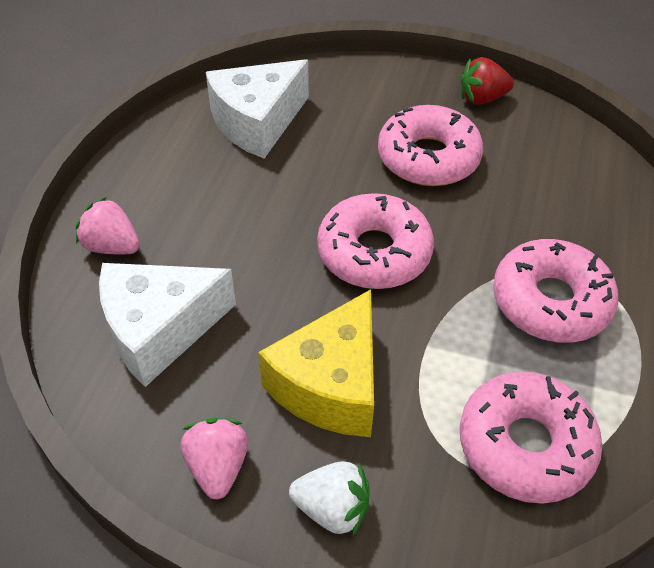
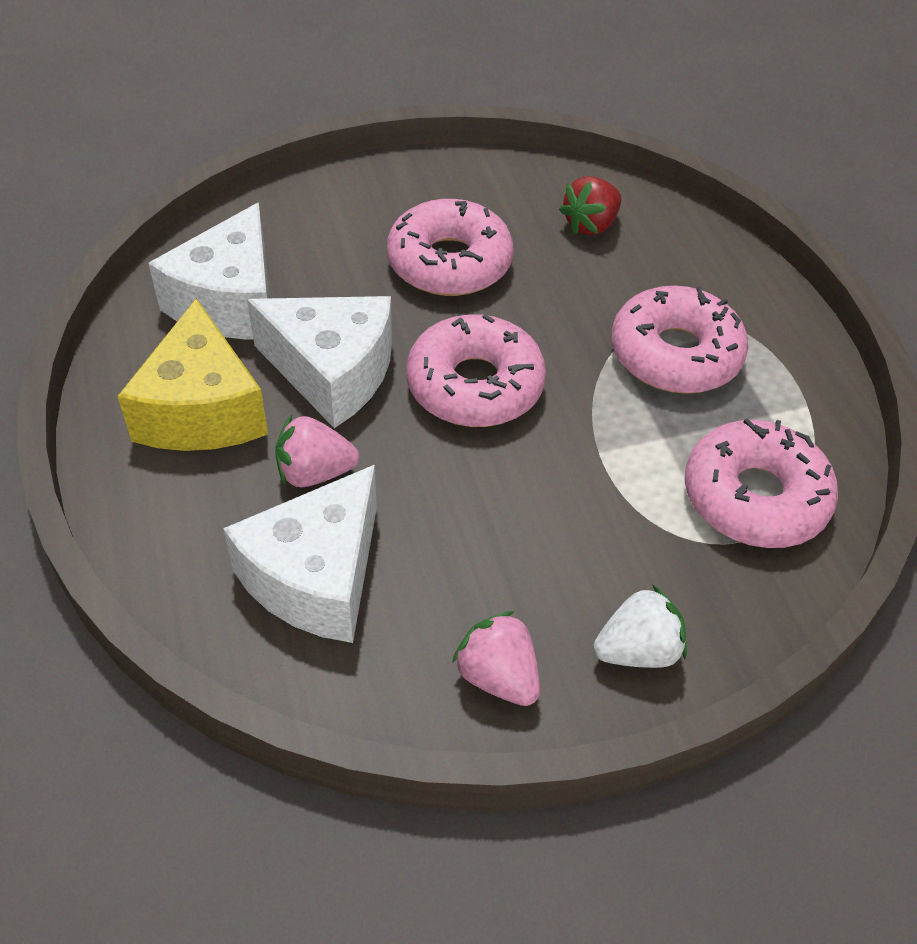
camera: 35 degrees left, 0 degrees up
(112, 246) = (178, 516): pink strawberry -> pink strawberry (315, 473)
(283, 198) = (332, 373): none -> white cheese
(330, 385) = (540, 537): yellow cheese -> yellow cheese (201, 410)
(482, 98) = (453, 177): red strawberry -> red strawberry (591, 225)

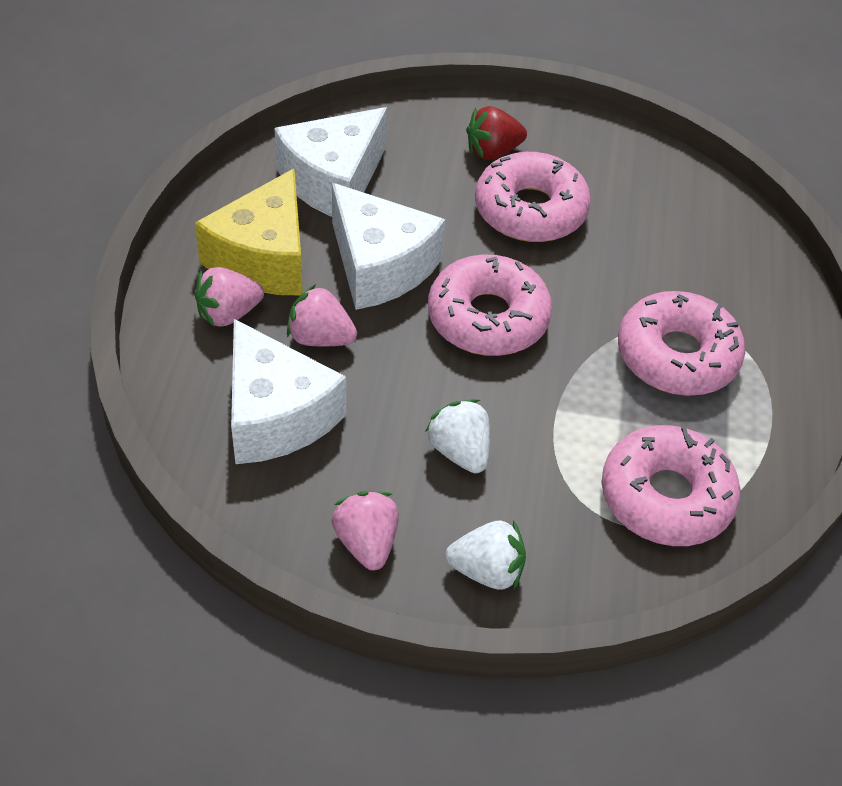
camera: 25 degrees right, 0 degrees up
(197, 485) = (228, 314): none -> pink strawberry
(316, 577) = (276, 415): white cheese -> white cheese turned 90 degrees counterclockwise
(532, 535) = (460, 451): none -> white strawberry
(591, 225) = (676, 220): red strawberry -> red strawberry (493, 151)

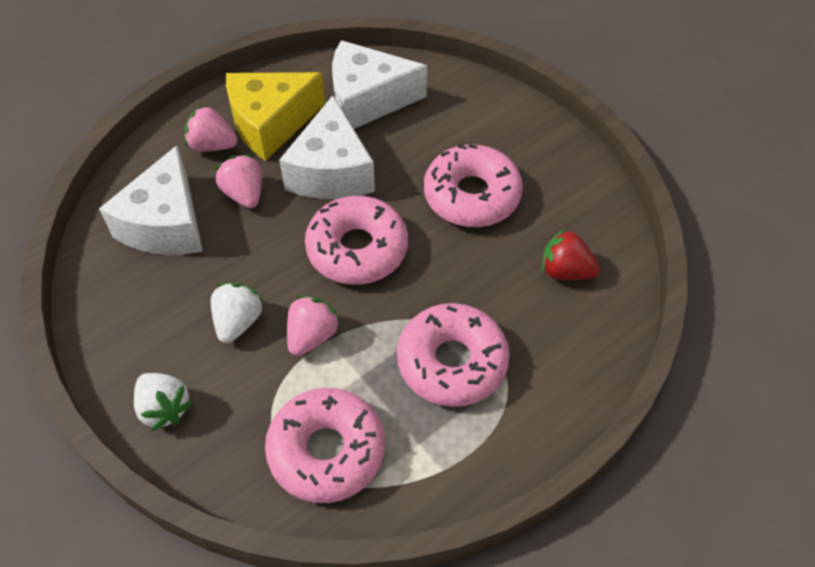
camera: 45 degrees right, 5 degrees up
(366, 543) = (122, 337): pink strawberry -> pink strawberry (312, 336)
(493, 151) = (494, 140): red strawberry -> red strawberry (565, 271)

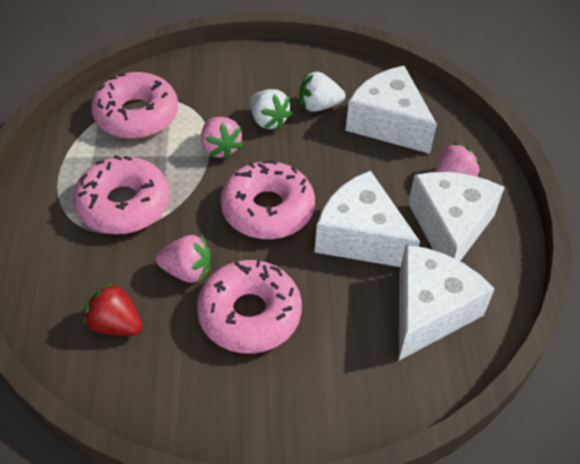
camera: 125 degrees right, 5 degrees down
(164, 408) = (240, 66): white strawberry -> white strawberry (319, 106)
(244, 194) = (381, 175): pink strawberry -> pink strawberry (187, 271)
(270, 124) = (450, 227): yellow cheese -> white cheese
(565, 271) = (116, 324): red strawberry -> red strawberry turned 120 degrees counterclockwise

